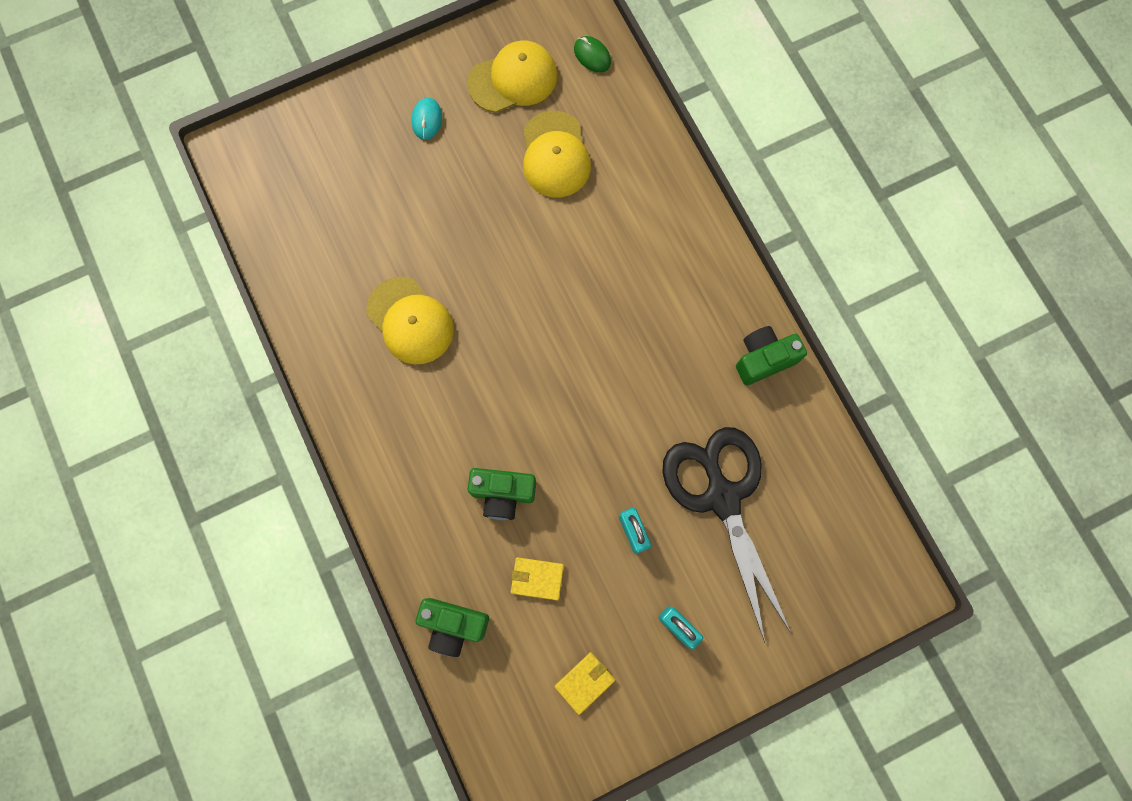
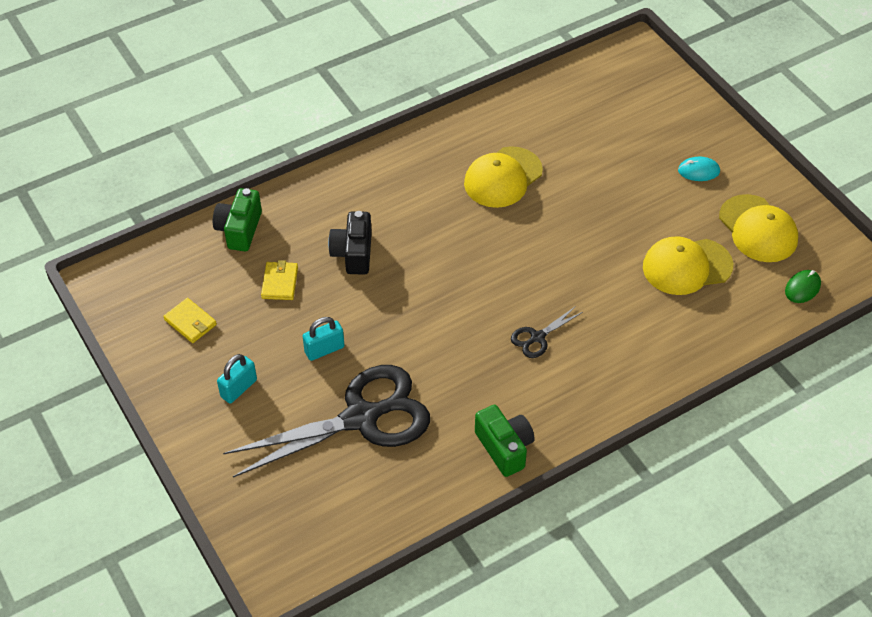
camera: 85 degrees right, 25 degrees down
(503, 494) = (353, 253): green camera -> black camera
(633, 312) = (537, 337): none -> black scissors

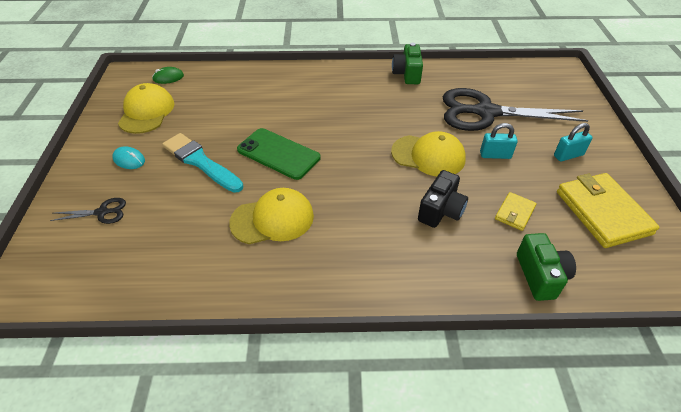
camera: 150 degrees left, 5 degrees down
(190, 322) = (602, 212): yellow wallet -> yellow wallet, size x2.03
(239, 230) = (540, 276): green camera -> green camera turned 45 degrees counterclockwise
(537, 337) = (345, 111): black scissors -> black scissors (102, 212)
(560, 244) = (278, 154): none -> green phone
(628, 200) = (200, 162): none -> turquoise brush
(686, 266) = (215, 110): yellow cap -> yellow cap (428, 156)

